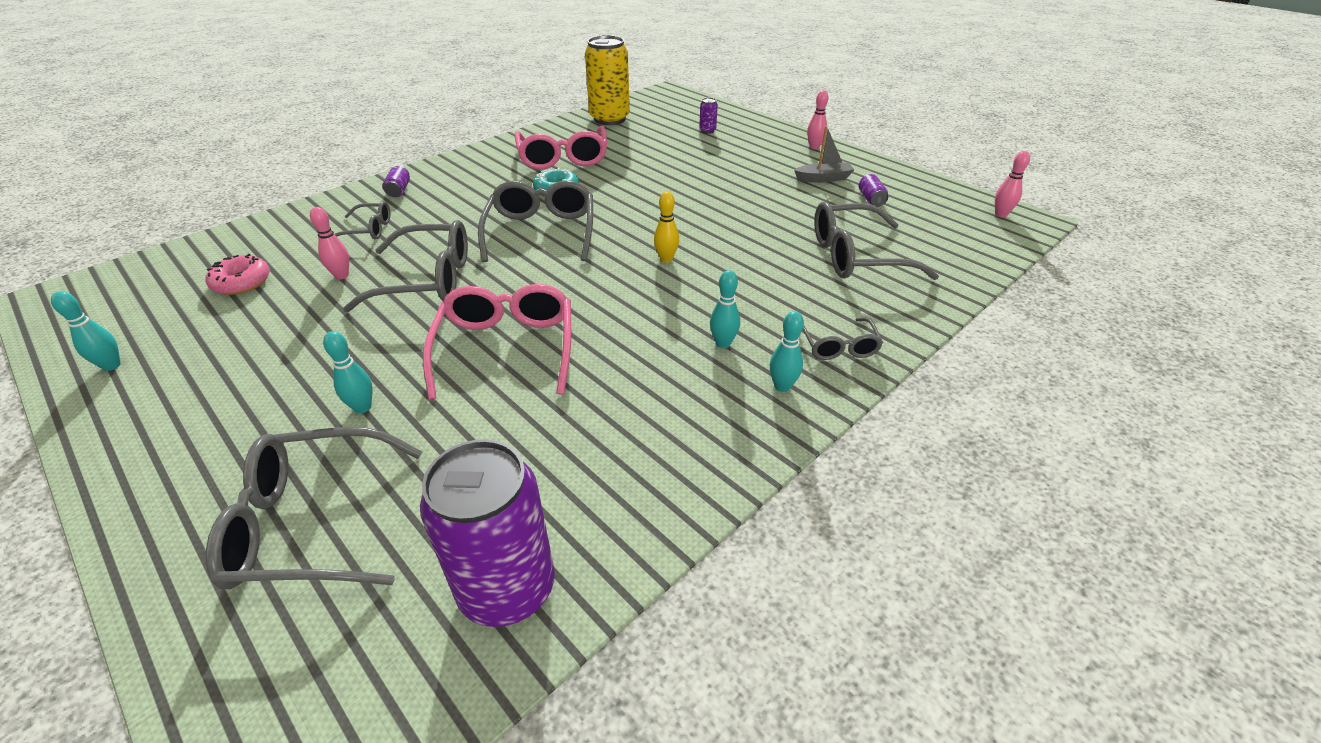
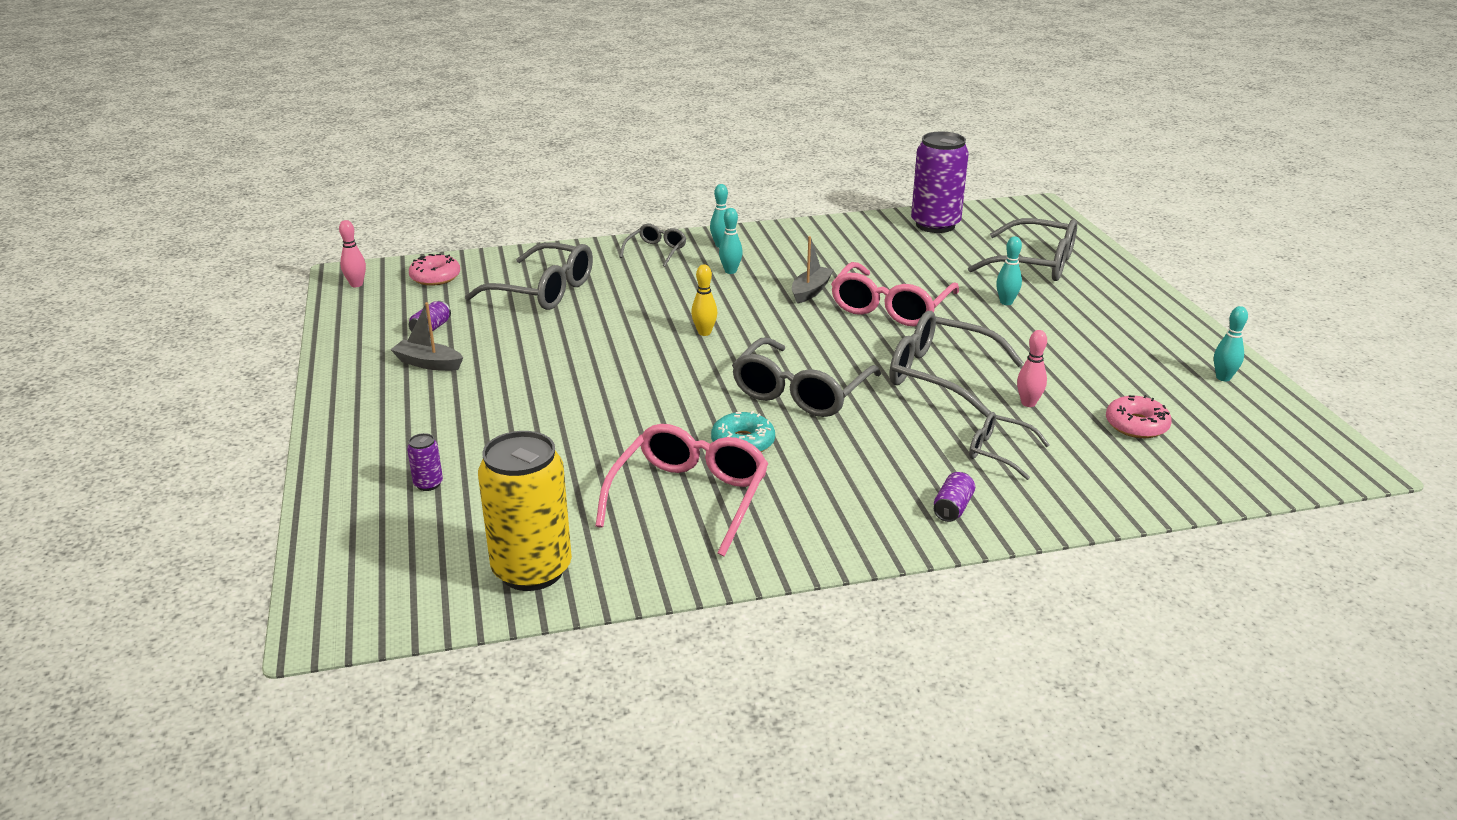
camera: 150 degrees left, 10 degrees down
(610, 343) = (810, 291): none -> grey boat
(814, 147) = (351, 407): pink bowling pin -> none
(964, 240) = (435, 277): none -> pink donut

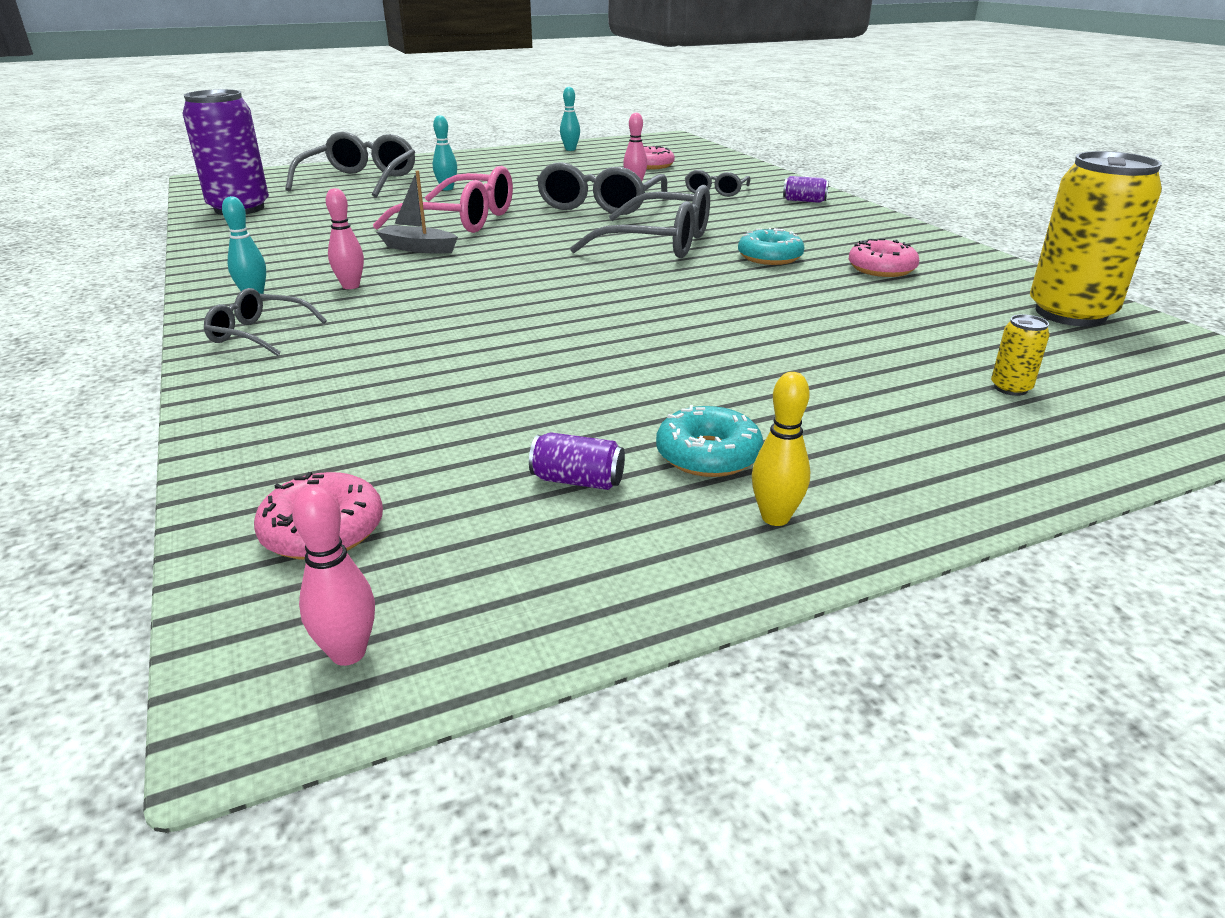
camera: 100 degrees left, 0 degrees up
(428, 363) = (708, 455): grey boat -> turquoise donut
(428, 484) = (1010, 388): purple can -> yellow can
(543, 291) = (407, 400): grey glasses -> none
(689, 497) = (881, 269): pink glasses -> pink donut
(704, 332) = (538, 286): yellow bowling pin -> yellow bowling pin (775, 518)
(730, 271) = (351, 286): turquoise bowling pin -> pink bowling pin

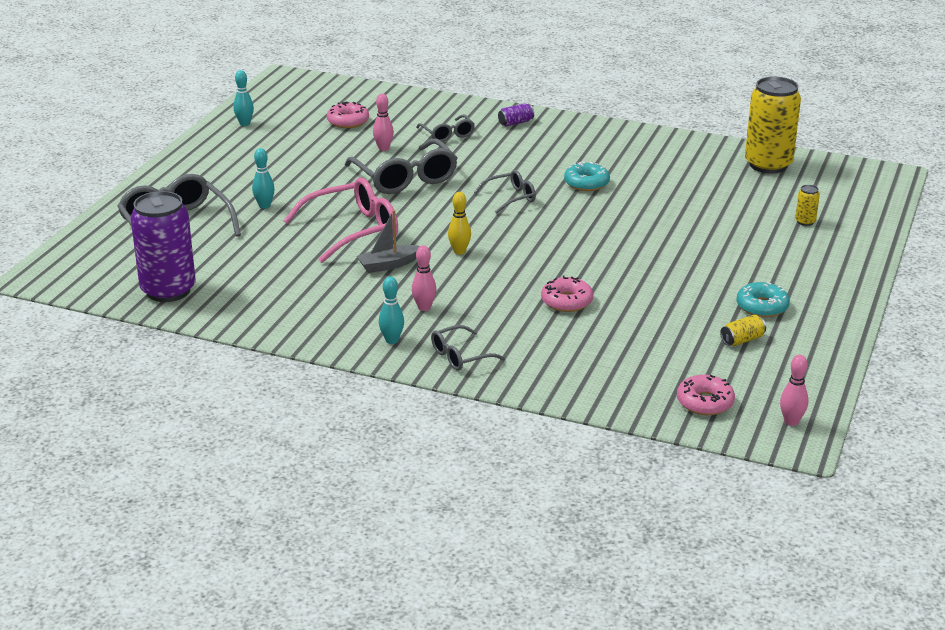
camera: 45 degrees left, 0 degrees up
(577, 480) = (742, 340): purple can -> yellow can
(659, 243) = (511, 198): grey glasses -> grey glasses, size x0.55
(775, 518) = (820, 317): yellow bowling pin -> yellow bowling pin (459, 251)
(881, 269) = (651, 168): pink donut -> pink donut (566, 301)

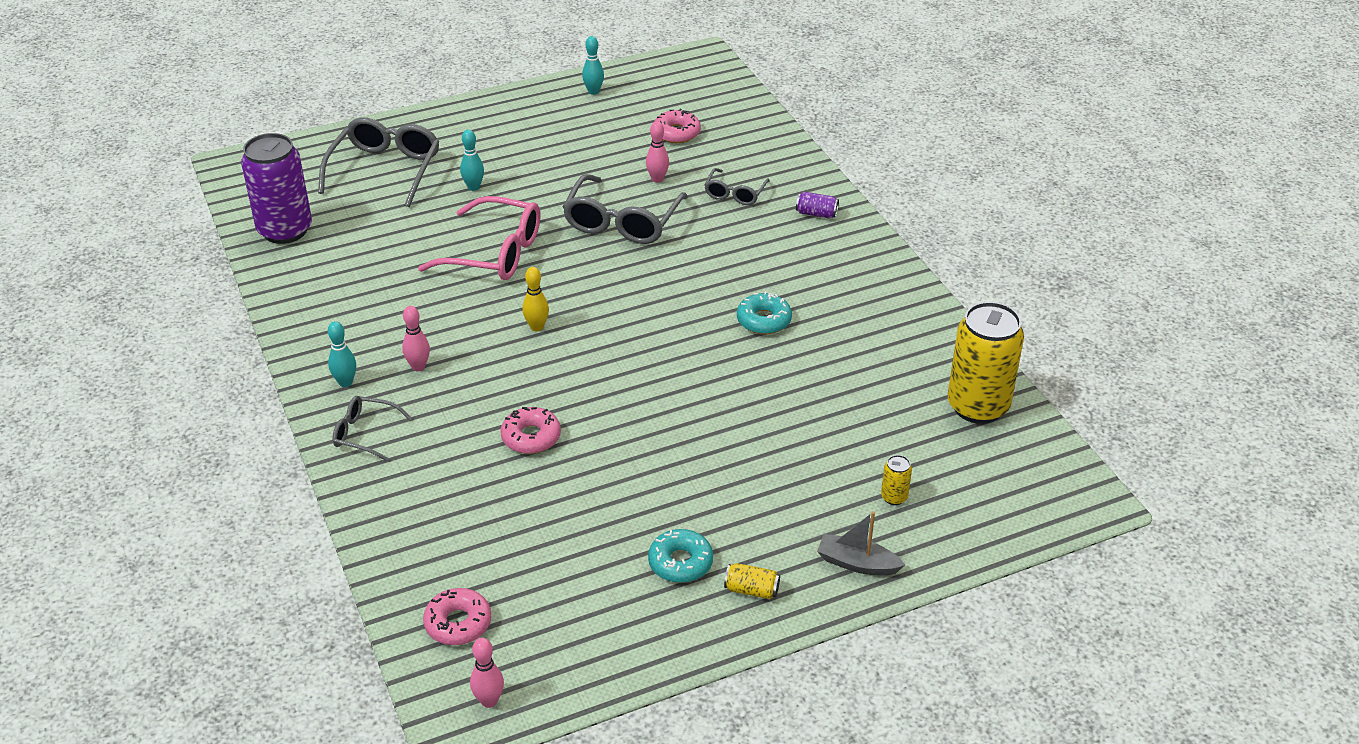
camera: 45 degrees right, 10 degrees up
(388, 265) = (463, 305): grey boat -> grey boat (857, 563)
(511, 198) = (672, 296): grey glasses -> none
(742, 340) = (600, 584): yellow can -> yellow can (751, 590)

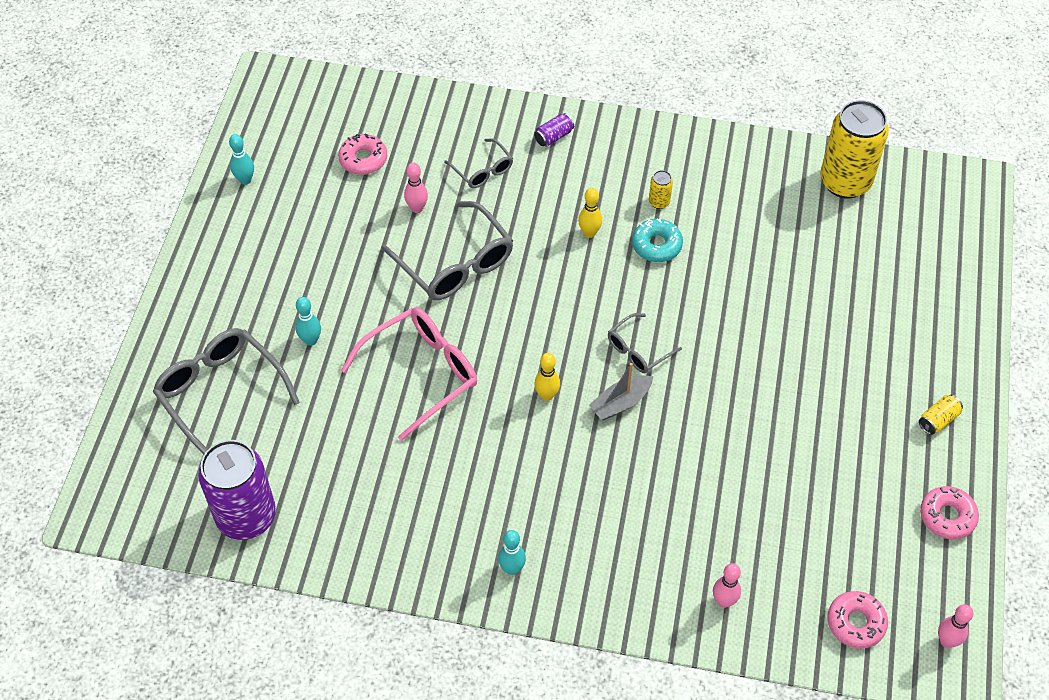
camera: 55 degrees left, 15 degrees up
(365, 433) = (590, 585): grey glasses -> grey glasses (638, 350)
(418, 367) = (532, 504): pink bowling pin -> pink bowling pin (724, 601)
(531, 437) = (680, 469): pink donut -> pink donut (947, 516)
(680, 562) = (884, 447): turquoise donut -> none
(734, 277) = (589, 233): none -> yellow bowling pin
(857, 563) = (951, 344): grey boat -> grey boat (620, 403)
(894, 497) = (902, 285): yellow can -> yellow can (659, 202)

